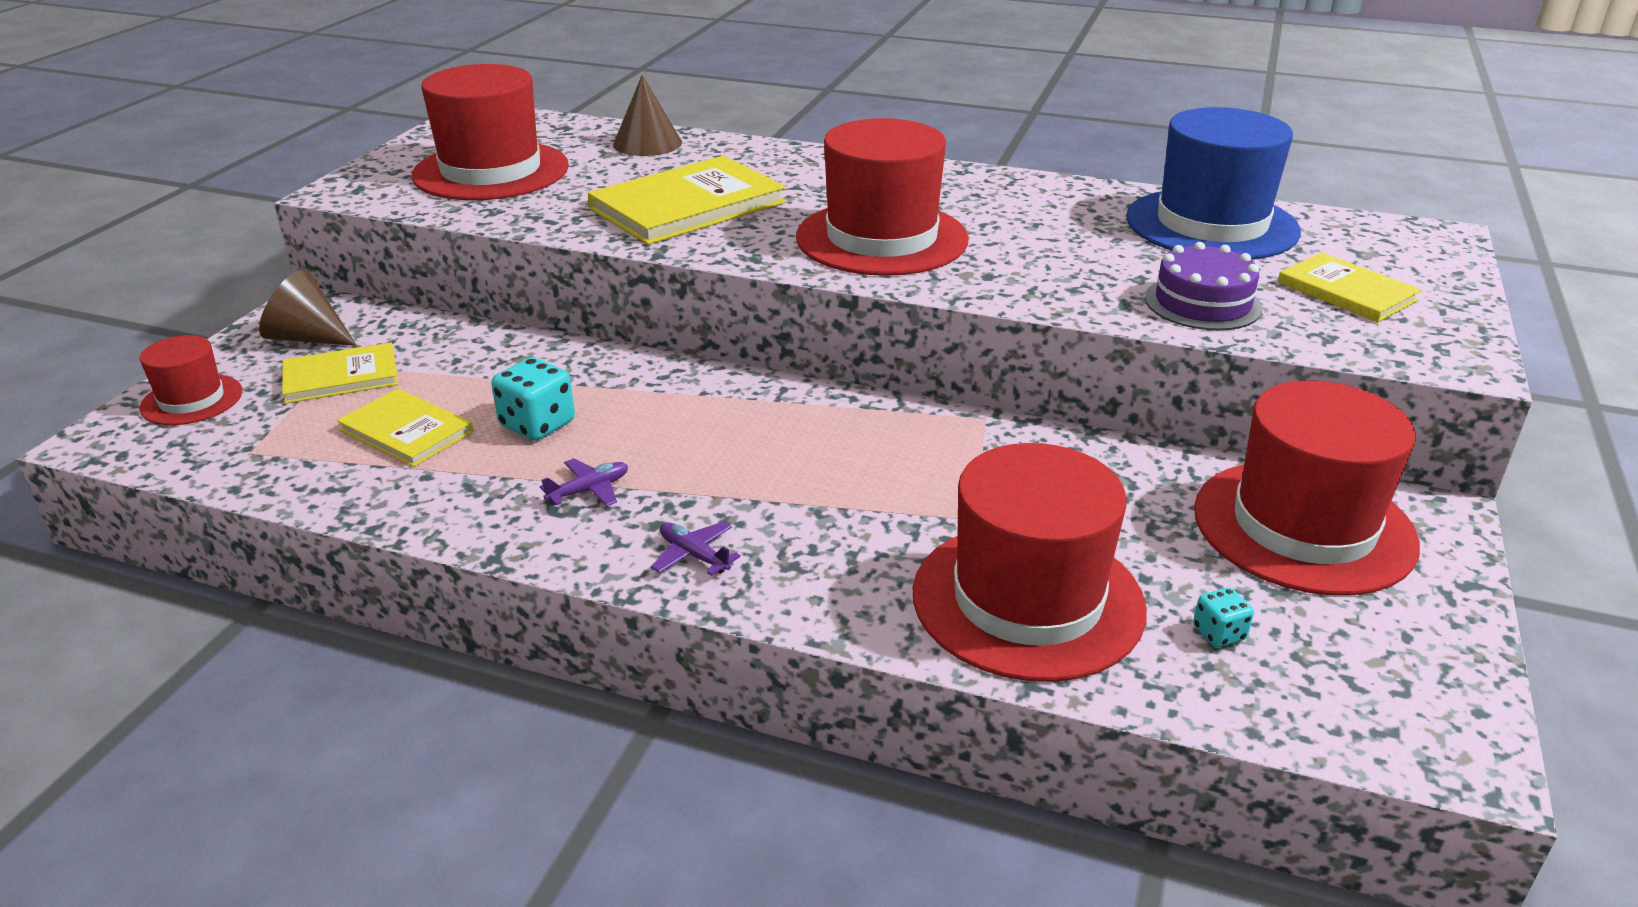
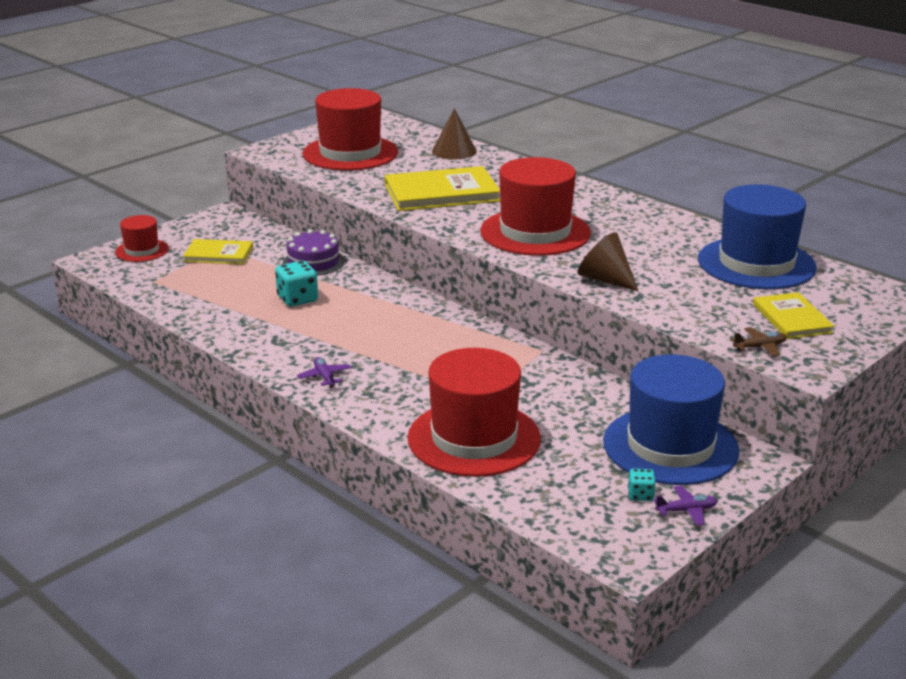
camera: 25 degrees right, 5 degrees down
(308, 338) = (215, 231): brown cone -> brown cone (605, 279)
(406, 431) = (231, 288): yellow book -> none
(589, 490) = (298, 336): purple plane -> purple plane (686, 511)
(1202, 303) = (688, 306): purple cake -> purple cake (313, 262)
(1219, 633) = (560, 478): turquoise dice -> turquoise dice (640, 495)
(1303, 526) = (670, 446): red hat -> blue hat
(1362, 343) = (760, 347): none -> brown plane

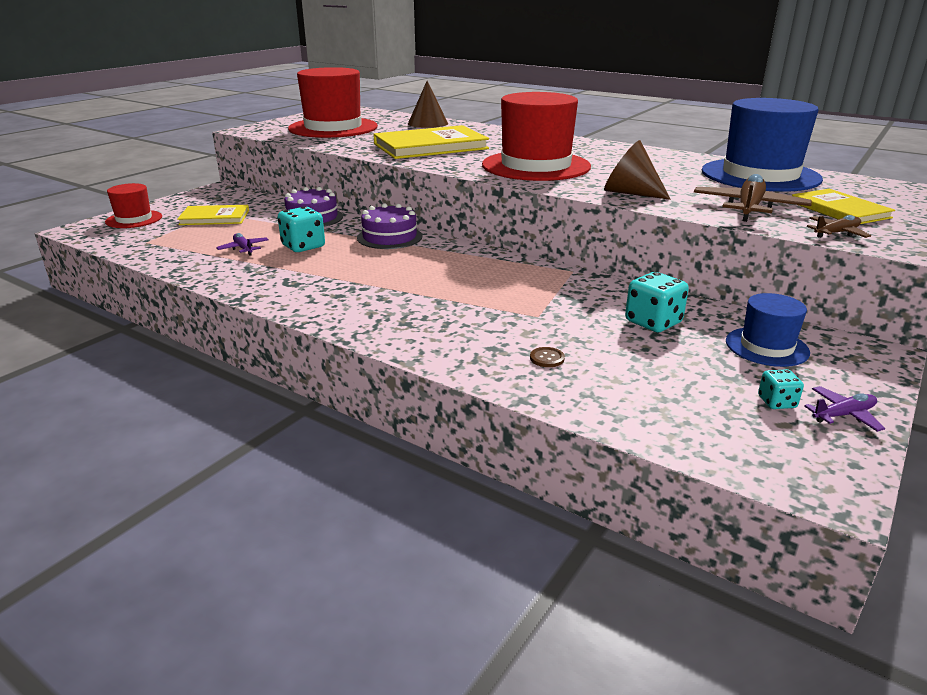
camera: 10 degrees left, 0 degrees up
(324, 377) = (351, 311): purple plane -> purple plane (244, 249)
(383, 293) = (389, 237): none -> purple cake
(474, 438) = (547, 358): red hat -> brown button
(585, 413) = (653, 322): none -> turquoise dice
(670, 446) = (766, 347): blue hat -> blue hat, size x0.52
(705, 309) = (748, 208): none -> brown plane

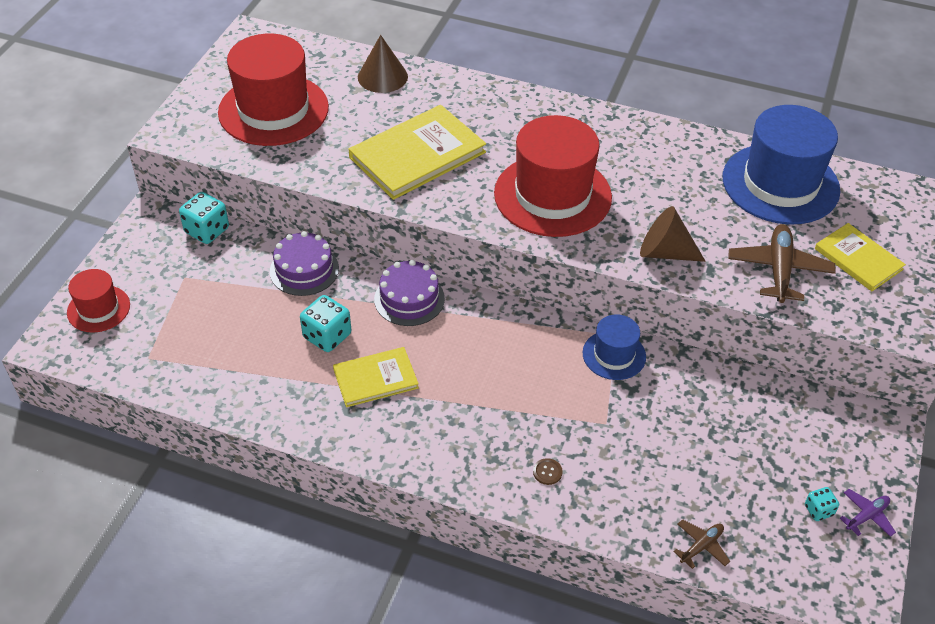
camera: 15 degrees left, 20 degrees up
(214, 217) = (191, 288): yellow book -> yellow book (375, 379)
(244, 249) = (266, 353): purple plane -> none
(547, 358) = (632, 488): brown button -> brown button (547, 472)
(653, 322) = (707, 414): turquoise dice -> turquoise dice (207, 230)
(766, 347) = (804, 433): blue hat -> blue hat (614, 355)
(836, 233) = (857, 312): brown plane -> brown plane (701, 546)

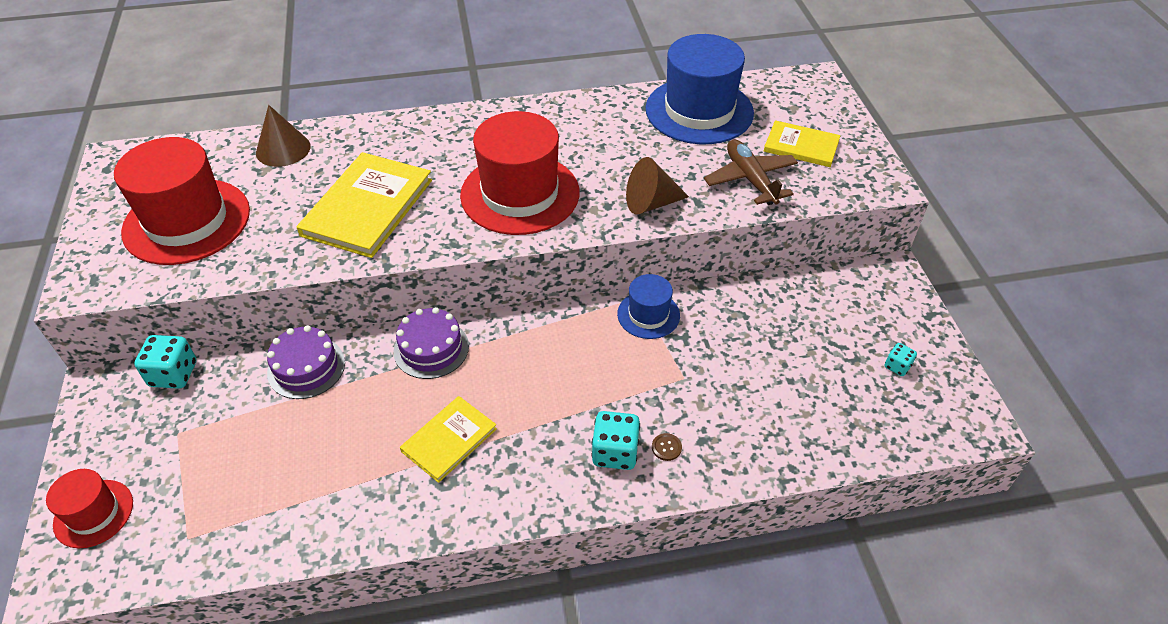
camera: 30 degrees left, 0 degrees up
(327, 336) = (373, 422): turquoise dice -> turquoise dice (615, 452)
(701, 546) = (836, 445): brown plane -> none
(866, 516) = (933, 353): purple plane -> none

